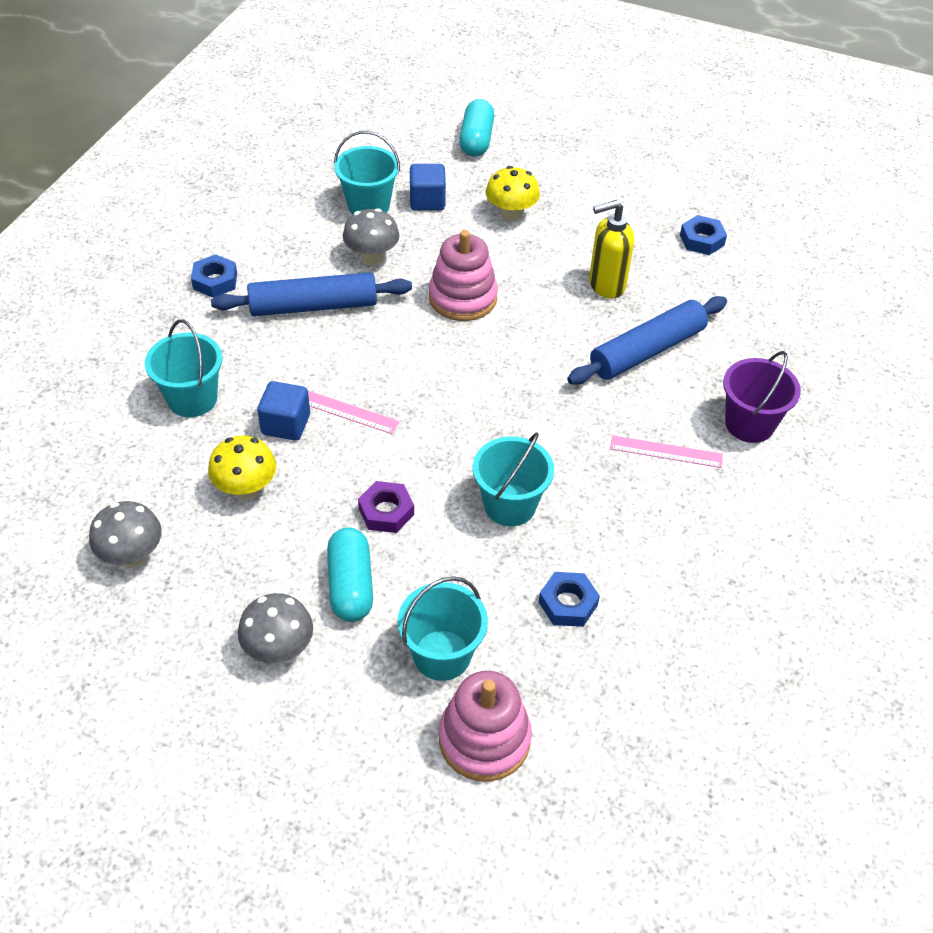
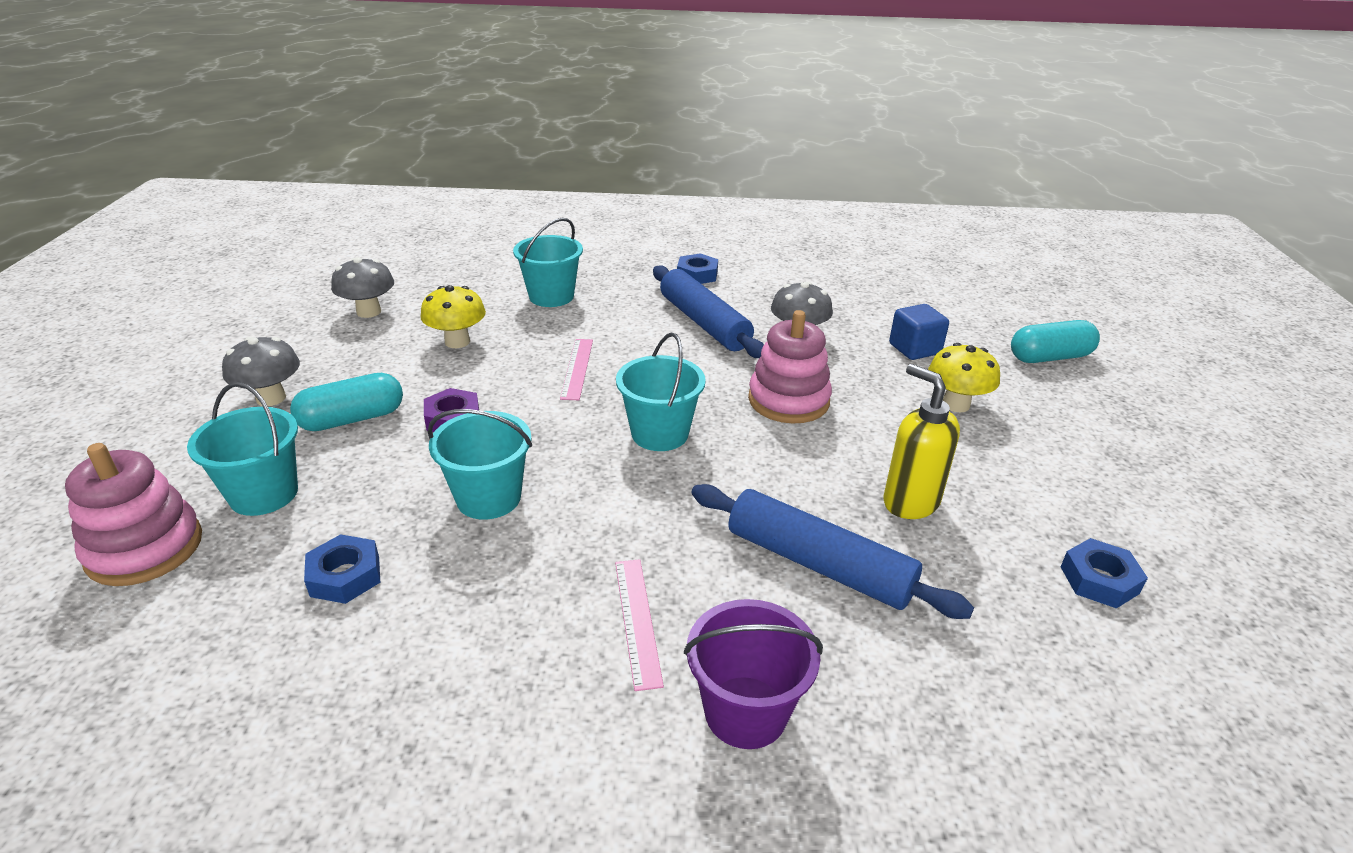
camera: 70 degrees right, 15 degrees down
(286, 424) = (543, 343): blue cube -> none
(368, 205) = (870, 320): turquoise bucket -> turquoise bucket (660, 434)

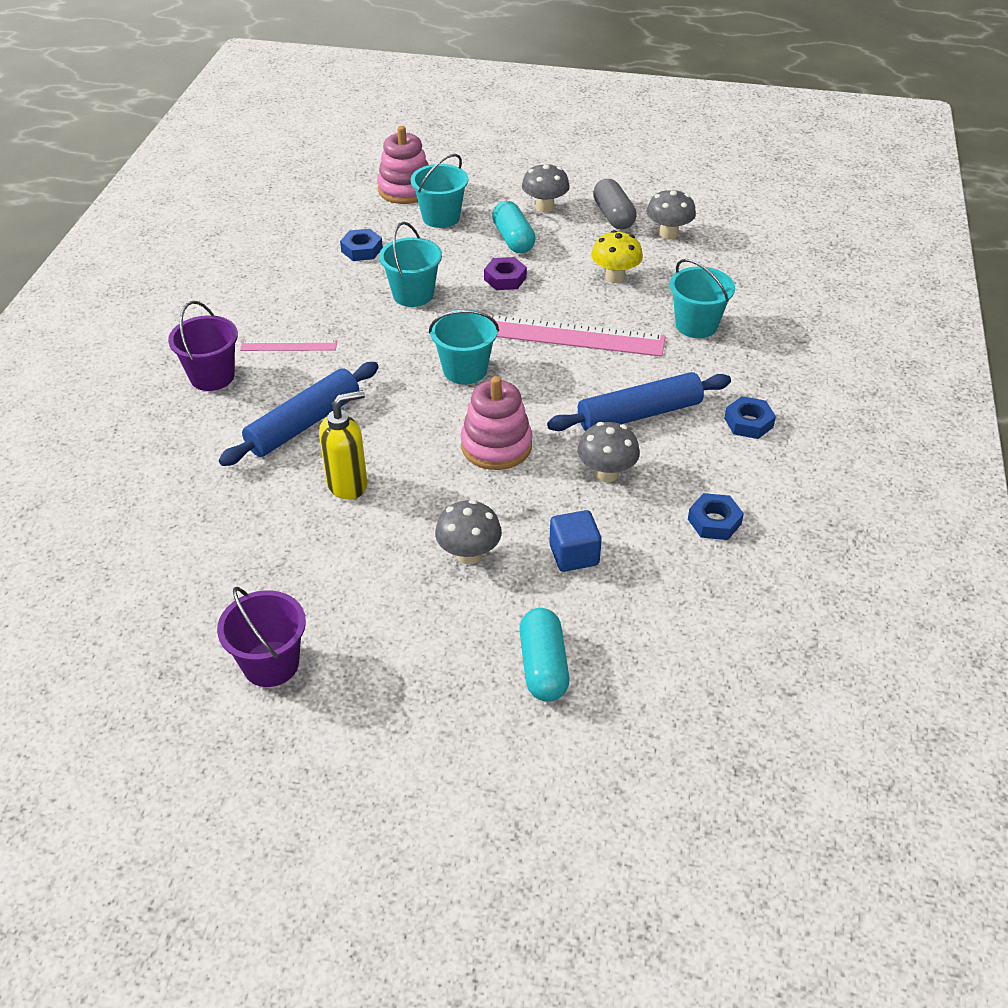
camera: 100 degrees right, 10 degrees up
(315, 347) = (613, 216): none -> grey capsule
(577, 368) = (565, 335): pink ruler -> pink ruler, size x2.08
(956, 404) = (469, 554): yellow mushroom -> grey mushroom
(1099, 580) = (235, 559): blue nut -> blue nut (714, 521)
(1206, 516) = (271, 664): none -> purple bucket

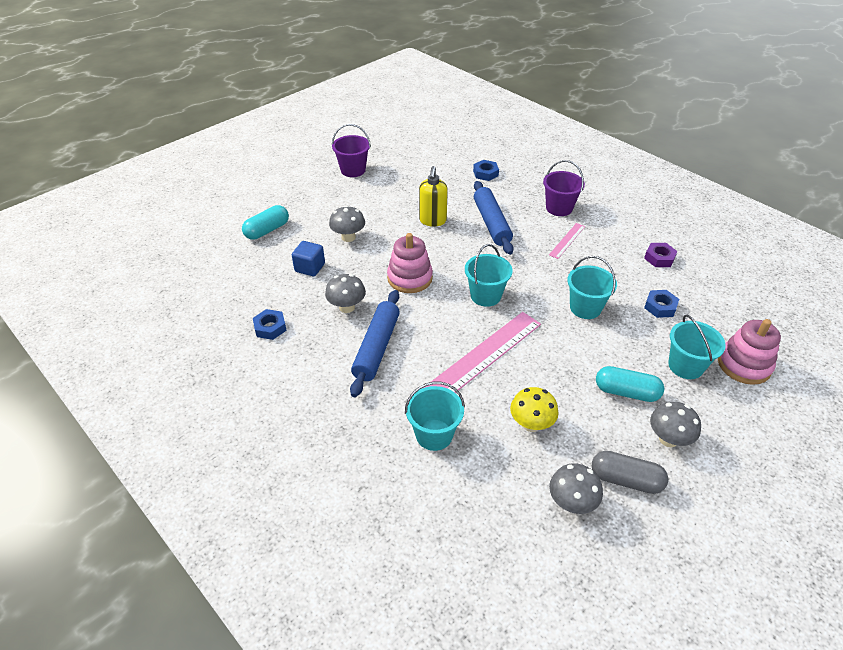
camera: 125 degrees right, 0 degrees up
(505, 278) = (573, 360): purple nut -> purple nut (659, 258)
(543, 666) = (267, 230): turquoise capsule -> turquoise capsule turned 75 degrees counterclockwise
(748, 422) = (318, 394): blue nut -> blue nut (485, 173)

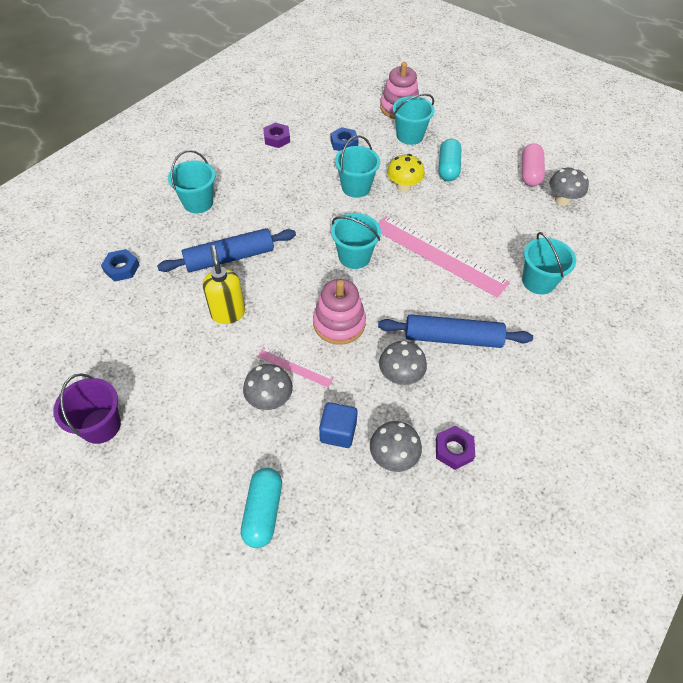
camera: 100 degrees left, 10 degrees up
(267, 230) = (263, 511): turquoise capsule -> turquoise capsule turned 60 degrees clockwise
(270, 327) = (454, 450): blue nut -> purple nut
(432, 221) = (228, 313): yellow soap dispenser -> yellow soap dispenser turned 105 degrees counterclockwise
(531, 424) = (502, 221): yellow mushroom -> yellow mushroom (403, 187)
(559, 208) = (198, 203): purple bucket -> turquoise bucket
(567, 240) = (256, 197): pink ruler -> pink ruler (295, 366)
(626, 479) = (529, 173): grey capsule -> pink capsule
(668, 439) = (485, 150): grey mushroom -> grey mushroom (393, 457)

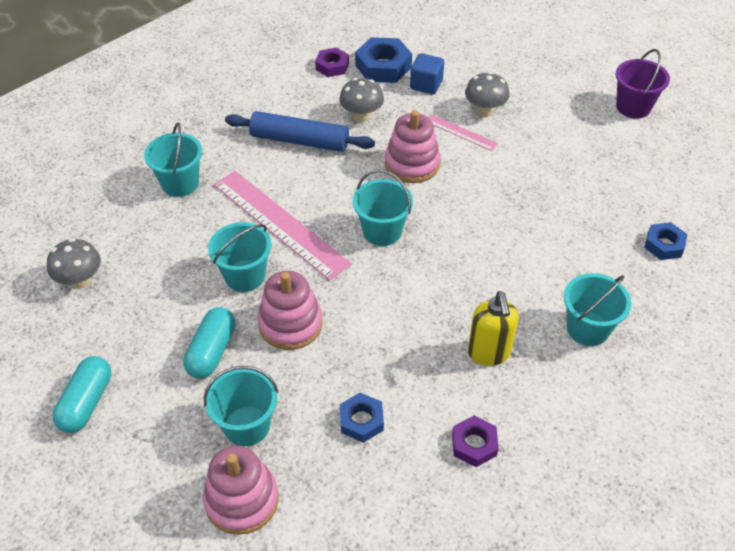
camera: 170 degrees left, 5 degrees down
(228, 313) = (530, 184): yellow soap dispenser -> yellow soap dispenser (489, 353)
(229, 258) = (534, 245): blue rolling pin -> none
(263, 511) = (489, 48): turquoise capsule -> turquoise capsule (86, 402)
(356, 187) = (359, 331): turquoise bucket -> turquoise bucket (245, 276)
(393, 457) = (383, 66): grey mushroom -> blue nut
(403, 187) = (290, 324): yellow mushroom -> pink stacking toy
(529, 173) = (95, 329): pink capsule -> none

